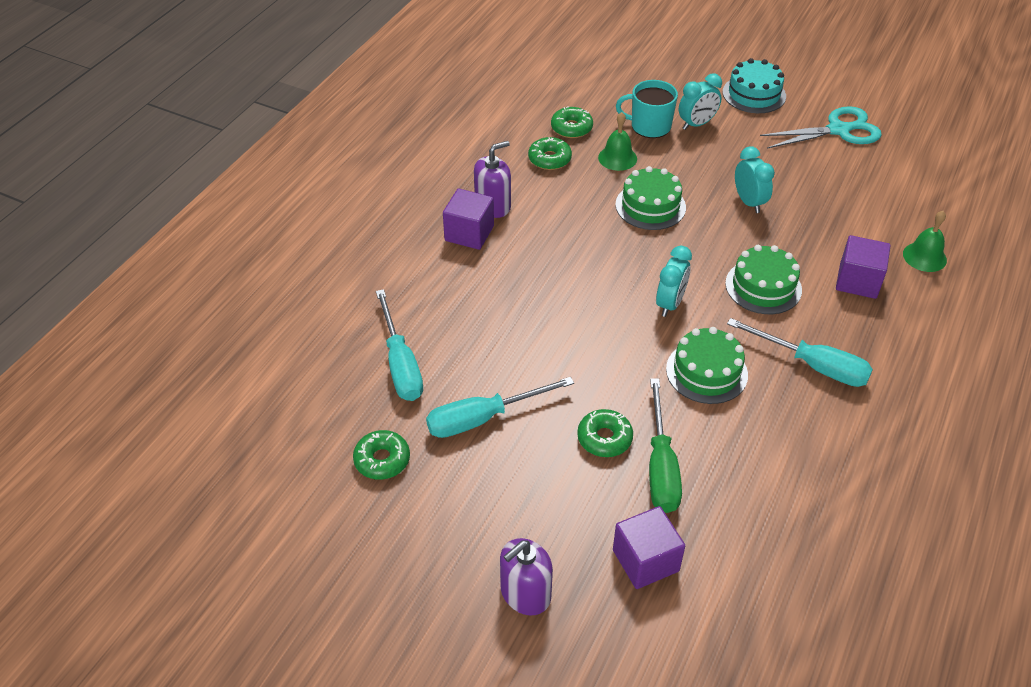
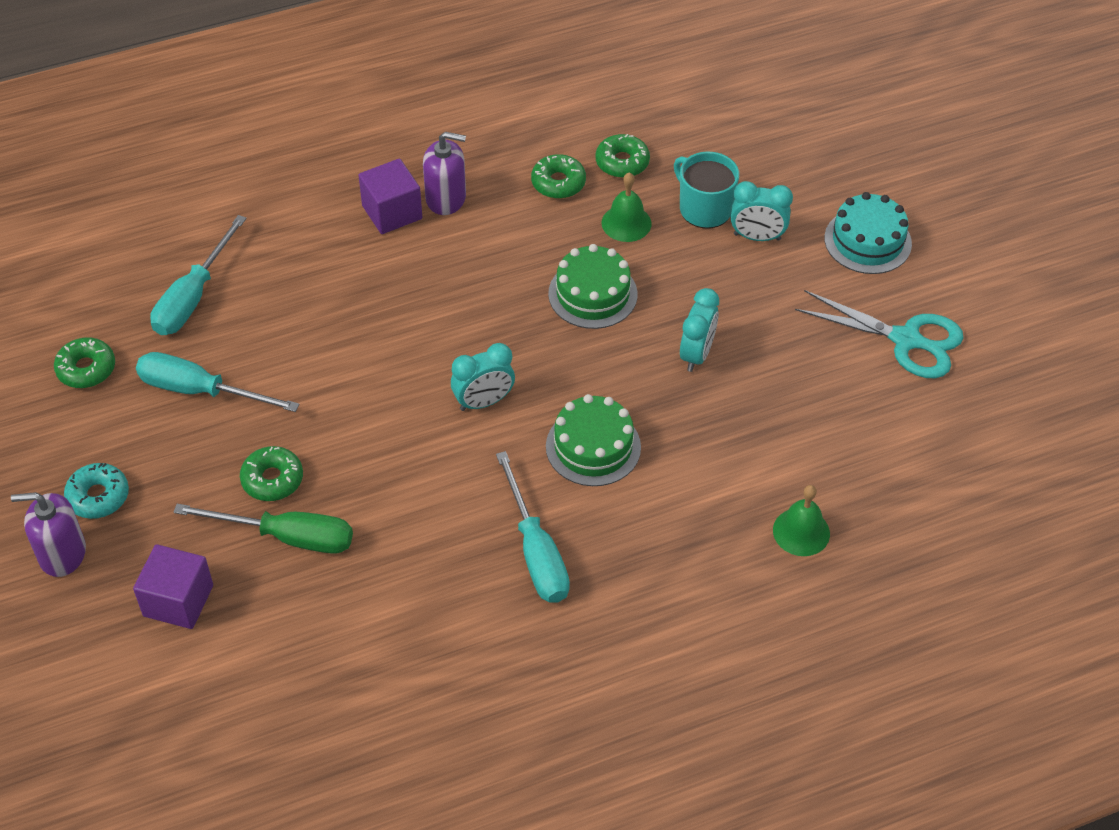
camera: 40 degrees right, 5 degrees up
(501, 536) = (98, 496): none -> turquoise donut
(660, 466) = (287, 537): green screwdriver -> green screwdriver turned 120 degrees counterclockwise
(706, 372) = (433, 487): green cake -> none
(858, 281) = (694, 507): purple cube -> none

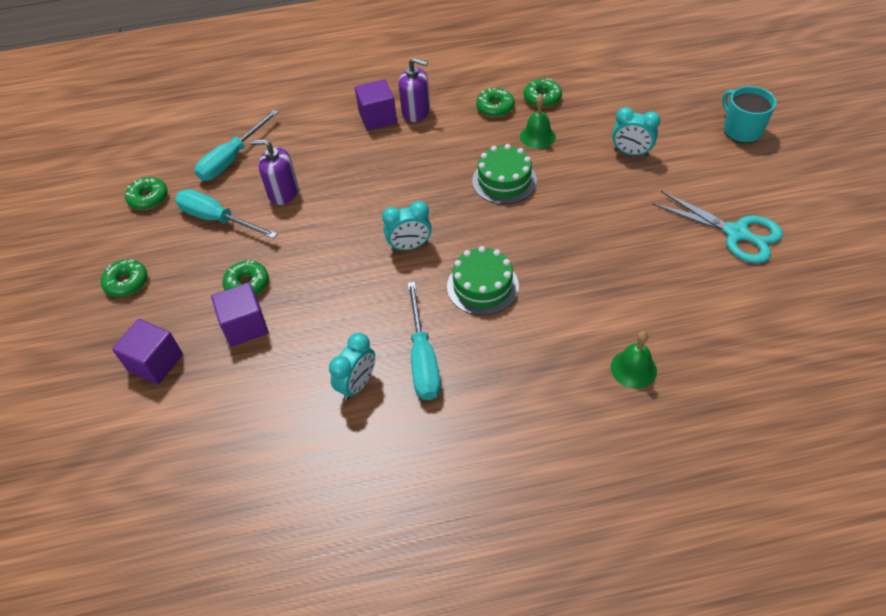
camera: 15 degrees right, 0 degrees up
(62, 553) = (89, 319): purple soap dispenser -> purple soap dispenser (283, 192)
(98, 496) = (127, 282): turquoise donut -> green donut
(287, 537) = (245, 326): green screwdriver -> purple cube
(696, 354) = (572, 228): turquoise clock -> turquoise clock (357, 384)
(704, 209) = (595, 131): turquoise mug -> turquoise mug (741, 130)
(867, 241) = (714, 162): turquoise cake -> none

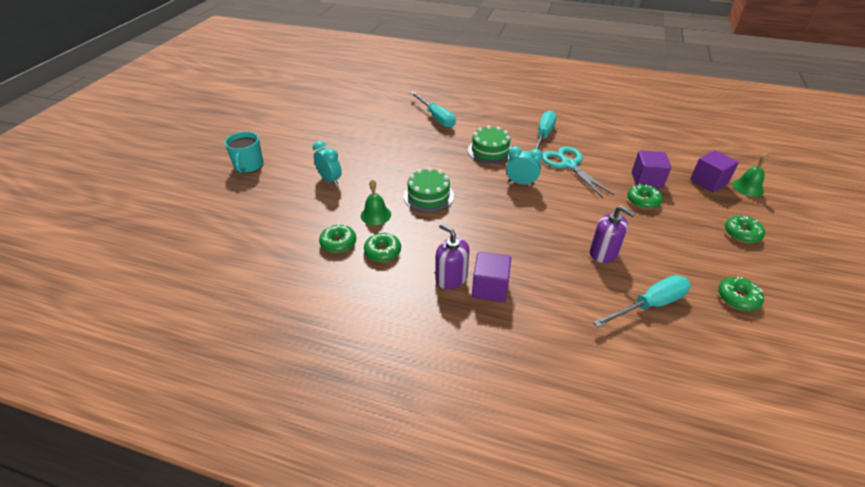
camera: 155 degrees left, 10 degrees down
(217, 219) = (666, 253): turquoise screwdriver -> turquoise screwdriver (436, 118)
(357, 384) = (583, 138): turquoise clock -> none
(633, 369) = (445, 104): green bell -> green bell (747, 187)
(736, 233) = (334, 126): turquoise scissors -> turquoise scissors (569, 165)

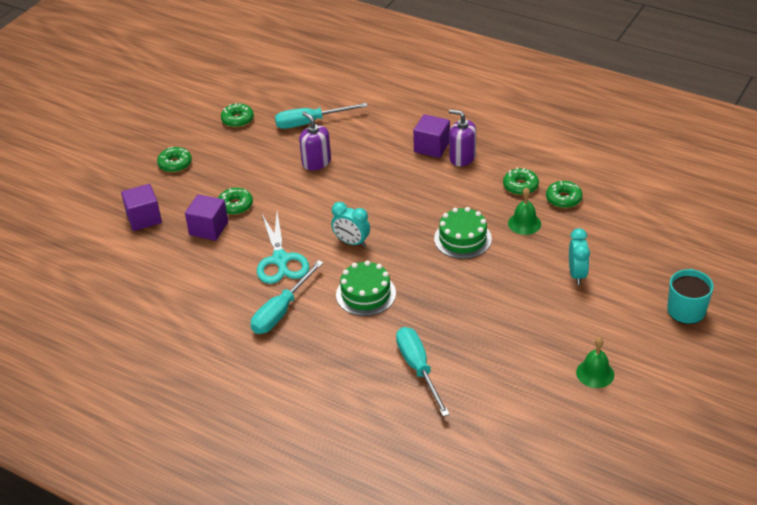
camera: 165 degrees left, 0 degrees up
(330, 180) = (577, 274): turquoise clock -> turquoise clock turned 150 degrees counterclockwise
(451, 278) = (462, 157): purple soap dispenser -> purple soap dispenser turned 150 degrees clockwise
(747, 187) = (111, 207): green bell -> green bell (595, 373)

